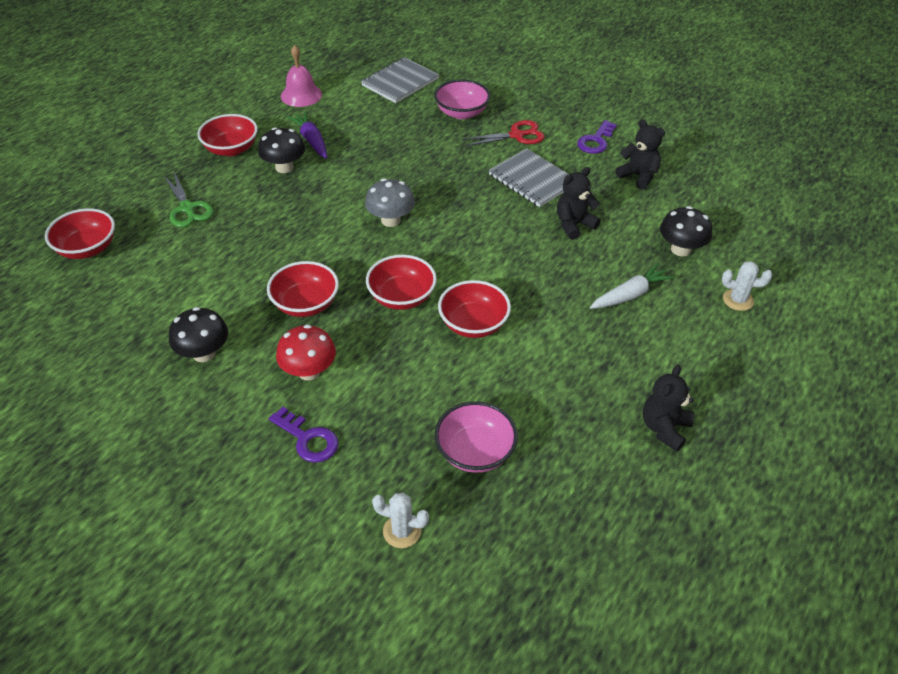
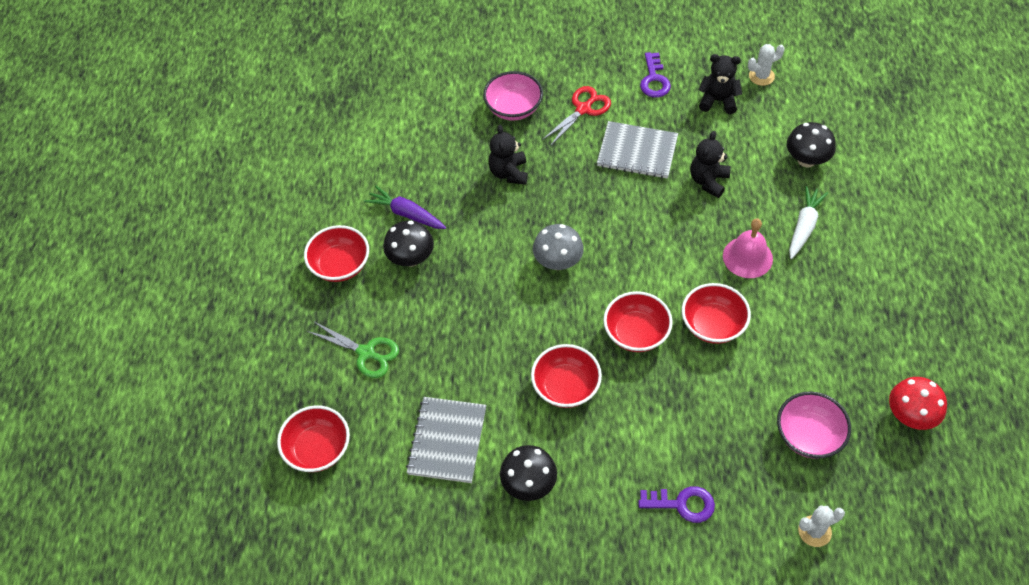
camera: 30 degrees left, 10 degrees up
(301, 95) = (345, 166): pink bell -> pink bell (747, 257)
(309, 371) = (627, 446): red mushroom -> red mushroom (910, 415)
(400, 82) = (425, 101): grey notebook -> grey notebook (447, 441)
(664, 428) = (917, 332): black teddy bear -> black teddy bear (509, 173)
(738, 300) = (882, 186): white cactus -> white cactus (761, 76)

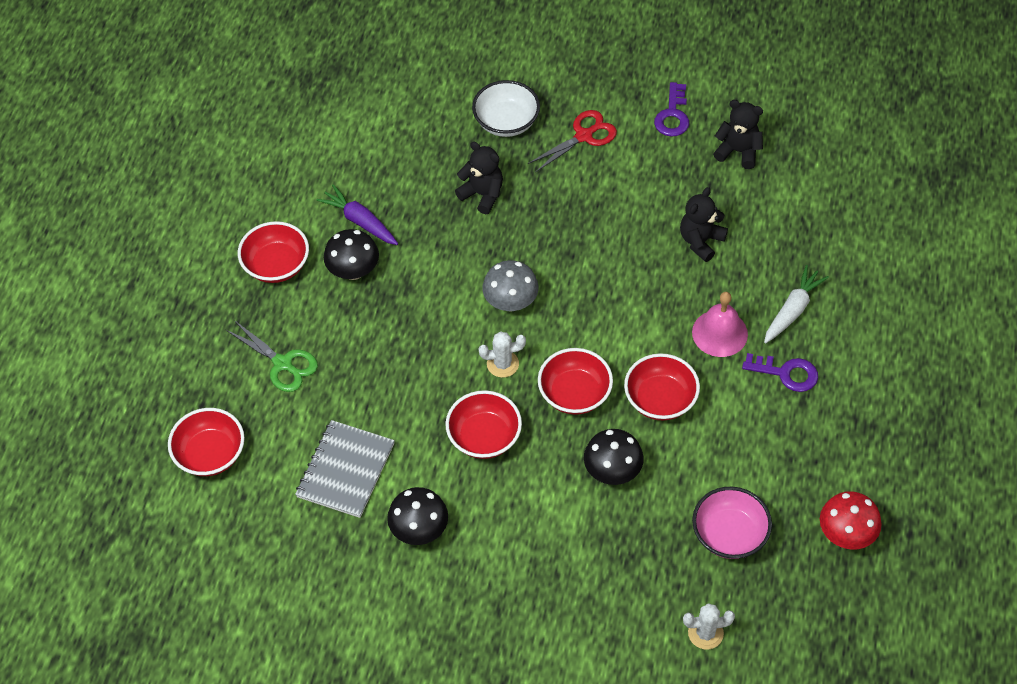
camera: 10 degrees right, 0 degrees up
(509, 173) = (482, 194): black teddy bear -> black teddy bear turned 120 degrees clockwise
(513, 108) = (506, 122): pink bowl -> white bowl
(637, 152) = (630, 195): grey notebook -> none
(682, 504) = (574, 580): purple key -> purple key (786, 373)
(761, 76) = (796, 131): white cactus -> white cactus (502, 364)
(806, 160) = (818, 236): black mushroom -> black mushroom (612, 471)

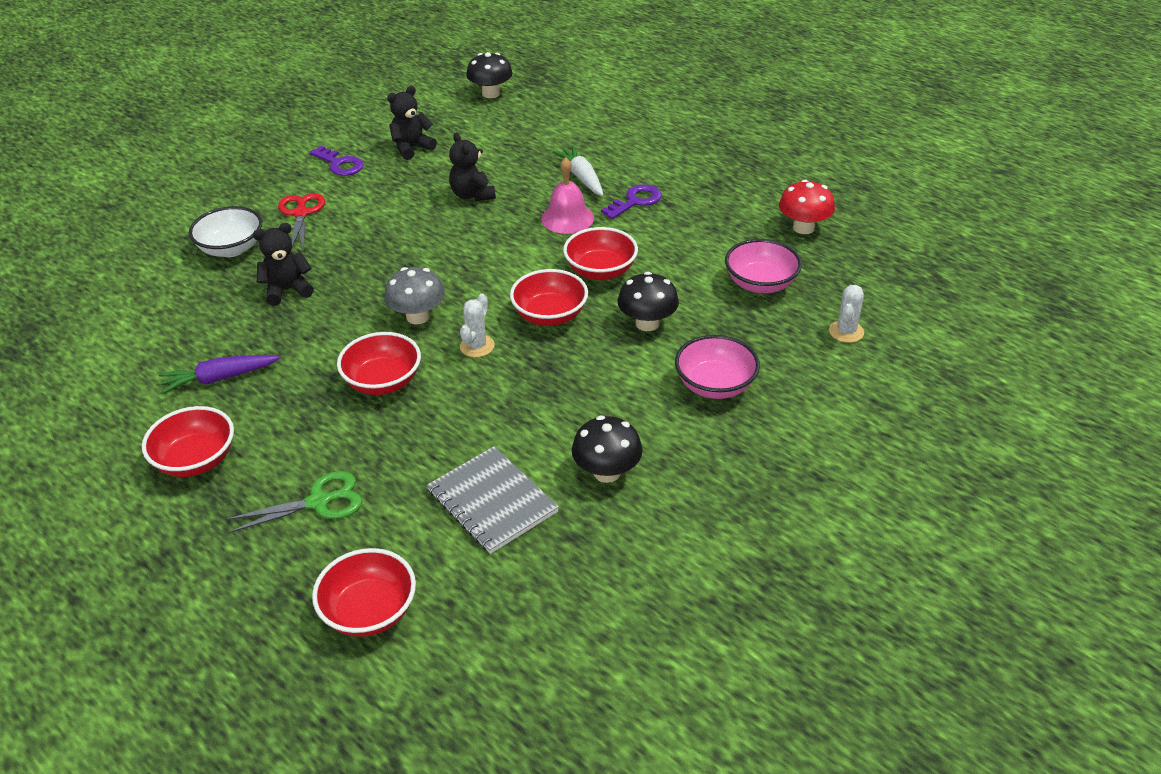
camera: 60 degrees left, 15 degrees down
(353, 270) = (269, 405): black mushroom -> black mushroom (491, 93)
(484, 437) = (543, 387): red bowl -> red bowl (383, 381)
(566, 559) = (715, 385): none -> pink bowl

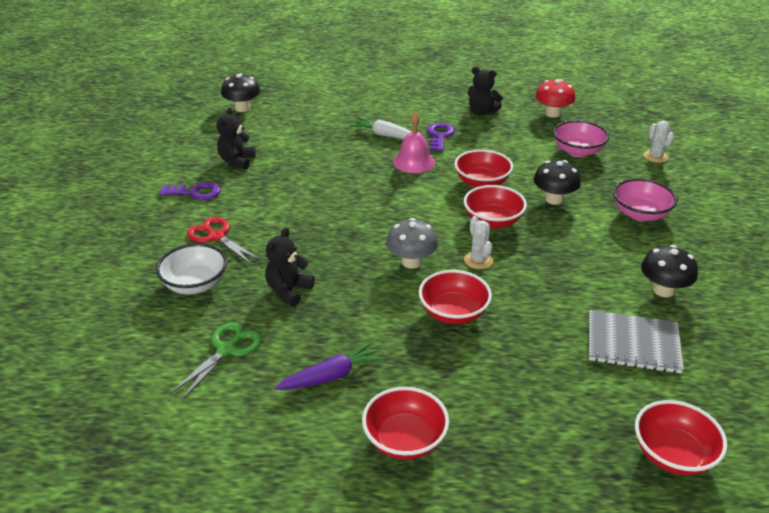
camera: 40 degrees left, 5 degrees down
(219, 379) = (331, 376): purple carrot -> purple carrot turned 150 degrees counterclockwise
(318, 502) = (534, 411): green scissors -> green scissors (227, 350)
(472, 195) = (329, 173): black teddy bear -> black teddy bear (482, 112)

